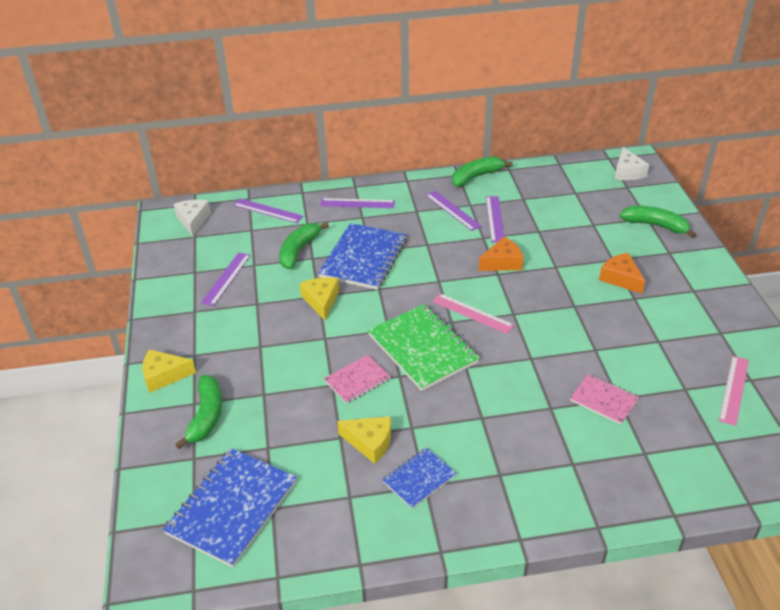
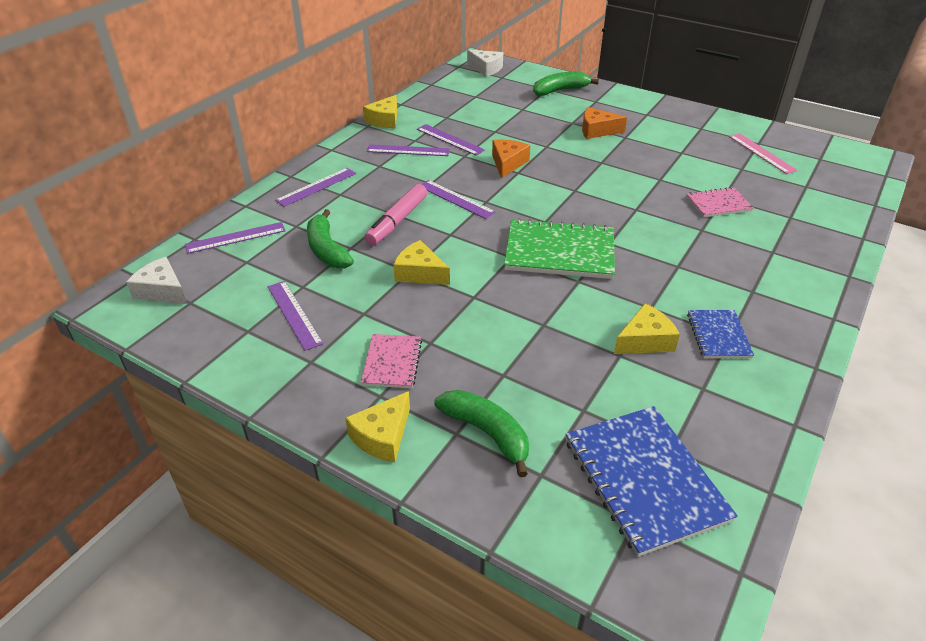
camera: 50 degrees left, 0 degrees up
(357, 380) = (555, 307): pink notebook -> pink notebook (392, 362)
(363, 258) = (397, 221): blue notebook -> pink marker
(422, 266) = (456, 199): none -> purple ruler
(472, 313) = (548, 207): pink ruler -> none
(476, 177) = (385, 120): green banana -> yellow cheese

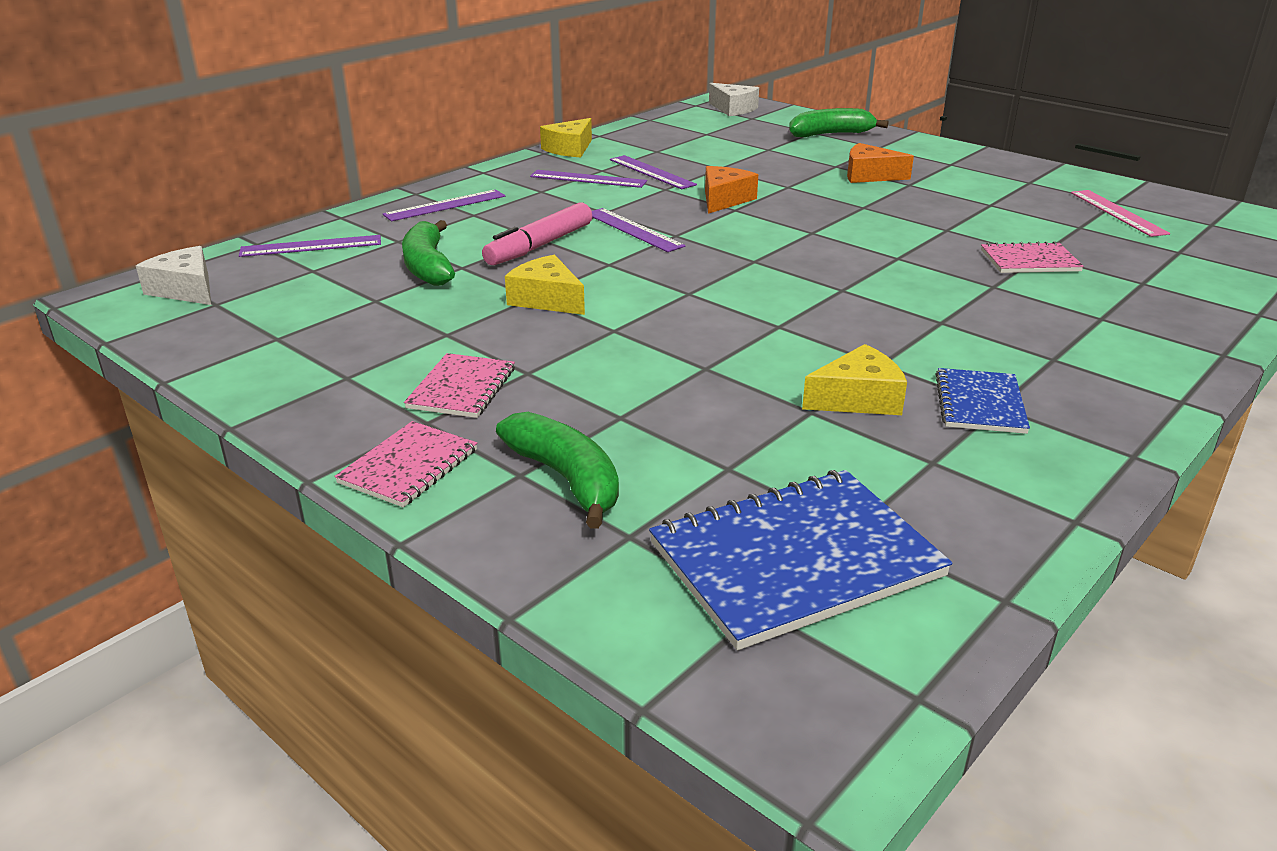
camera: 10 degrees right, 10 degrees down
(294, 314) = (349, 327): purple ruler -> none
(382, 436) = (408, 466): yellow cheese -> pink notebook
(559, 252) = (763, 293): green notebook -> none
(644, 479) = (795, 560): blue notebook -> blue notebook turned 75 degrees clockwise

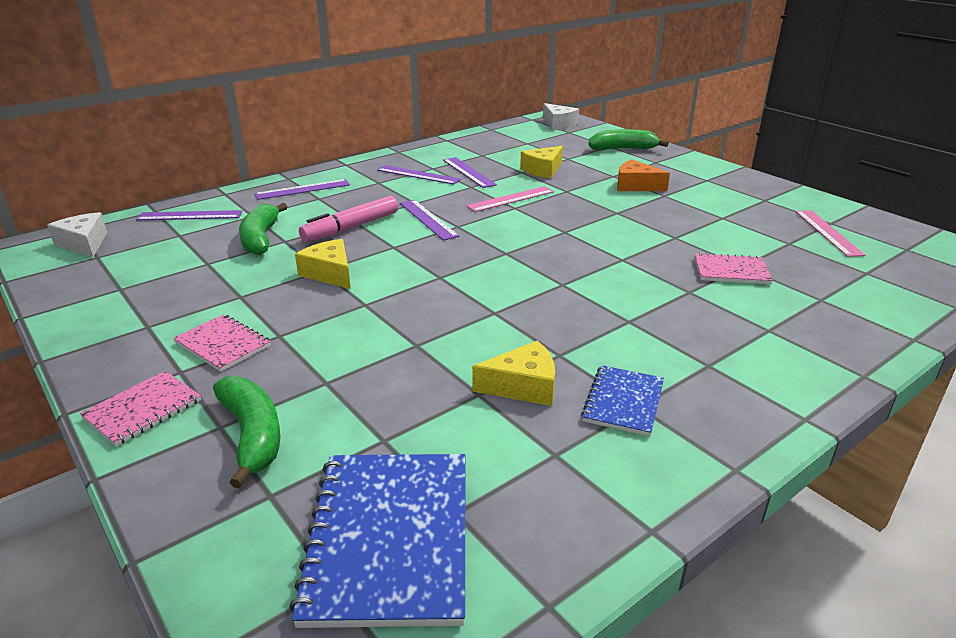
camera: 10 degrees right, 0 degrees up
(462, 388) = (223, 344): pink notebook -> pink notebook turned 75 degrees counterclockwise
(570, 149) = (418, 149): yellow cheese -> yellow cheese (543, 170)
(724, 200) = (510, 199): orange cheese -> pink ruler
(795, 560) = (389, 538): blue notebook -> blue notebook turned 75 degrees counterclockwise

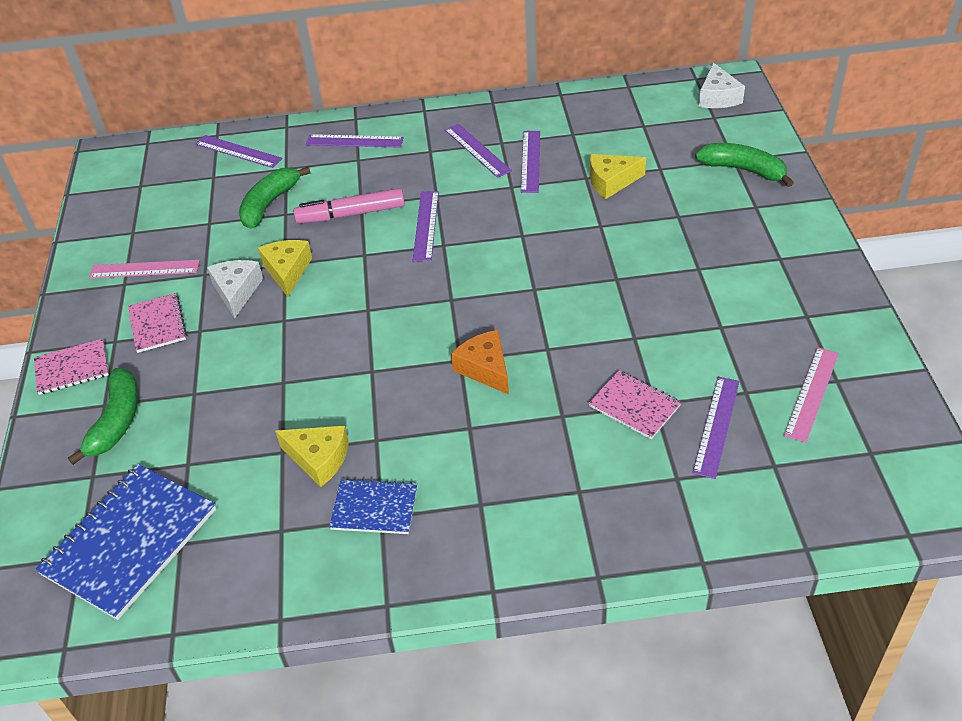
camera: 35 degrees right, 15 degrees up
(84, 244) = (141, 165): white cheese -> white cheese (237, 291)
(510, 199) = (531, 220): pink ruler -> pink ruler (144, 269)
(623, 402) = (374, 508): blue notebook -> blue notebook turned 45 degrees clockwise
(635, 186) = (684, 242): orange cheese -> orange cheese (485, 368)
(800, 264) = (717, 426): none -> purple ruler

